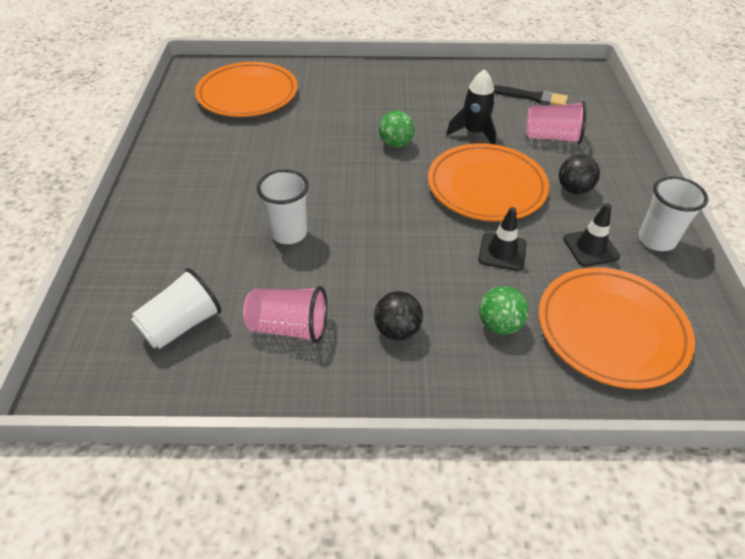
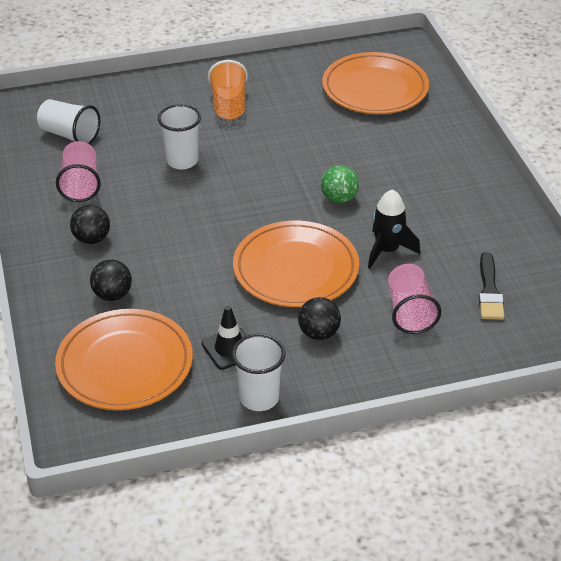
camera: 75 degrees right, 5 degrees down
(212, 183) = (229, 105): none -> orange cup
(499, 324) = (112, 295): green ball -> black ball
(502, 252) = (202, 288): black traffic cone -> none

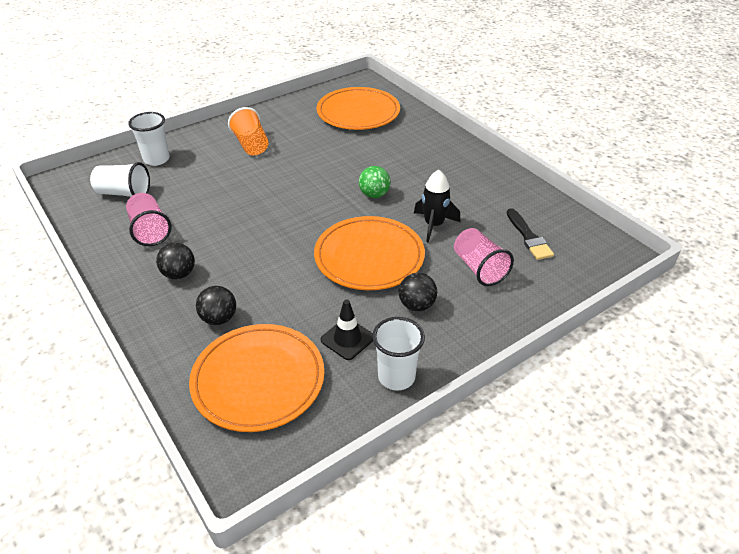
camera: 20 degrees left, 0 degrees up
(182, 161) = (232, 193): white cup -> white cup (156, 159)

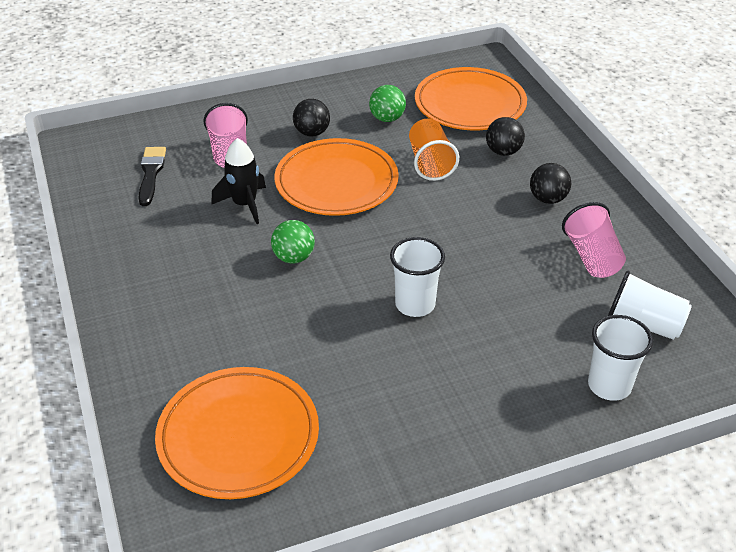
camera: 165 degrees left, 0 degrees up
(251, 145) = (450, 388): orange cup -> orange cup (430, 163)
(347, 339) = (387, 118): black traffic cone -> green ball
(396, 377) = (357, 89): white cup -> white cup (415, 304)

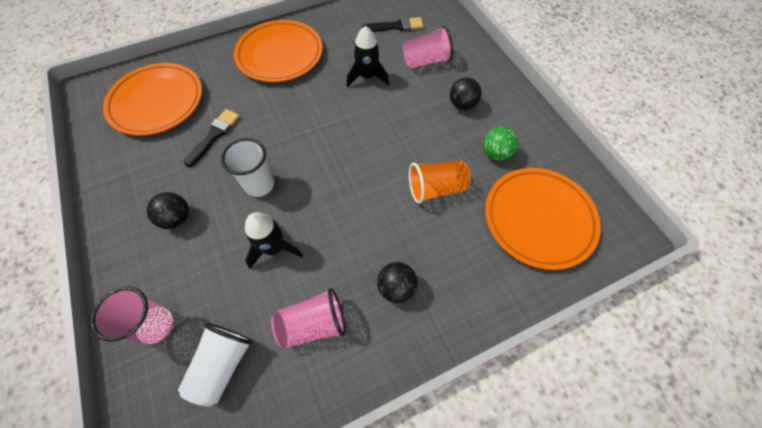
camera: 85 degrees right, 20 degrees up
(293, 257) = (311, 110): green ball -> none
(323, 356) = (214, 135): none -> black brush
(336, 182) = (400, 126): orange plate -> orange plate (280, 54)
(503, 152) = (465, 248): black ball -> black ball (177, 218)
(505, 288) = (274, 248): none -> black rocket
(609, 385) = (156, 325): white cup -> pink cup

